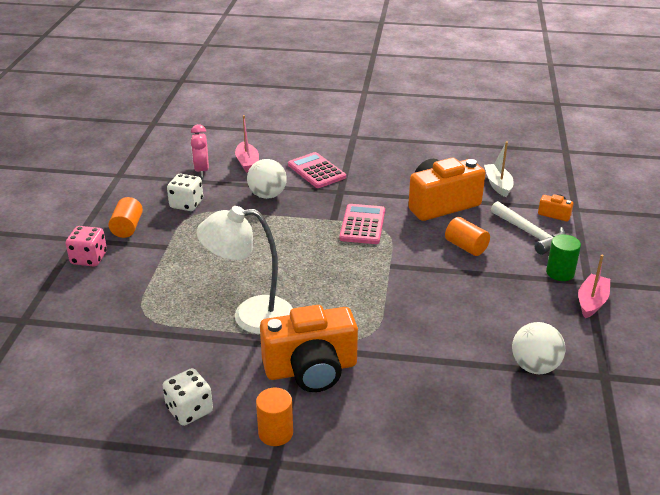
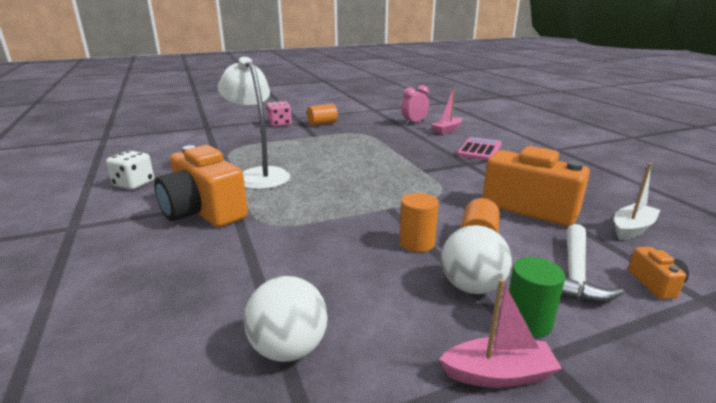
camera: 60 degrees right, 10 degrees down
(186, 204) = (369, 129): white dice -> none
(267, 195) = (418, 144): white ball -> white ball (472, 287)
(275, 433) = (112, 218): orange cylinder -> orange cylinder (417, 243)
(362, 225) = (434, 182): pink calculator -> none

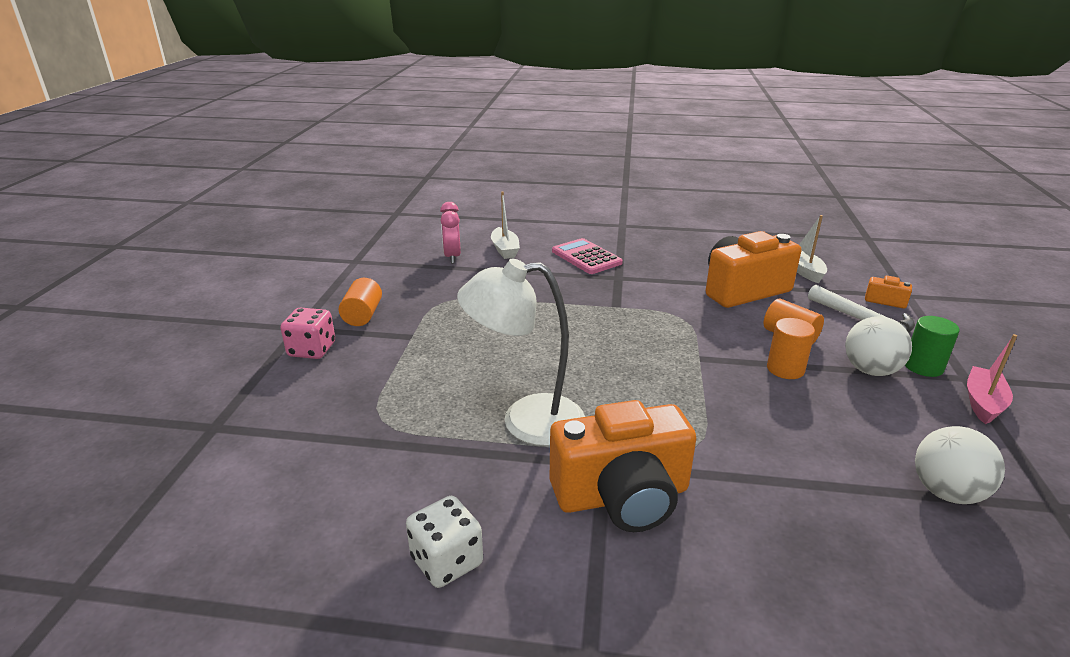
camera: 60 degrees left, 5 degrees up
(447, 130) = (505, 250): pink boat -> white boat

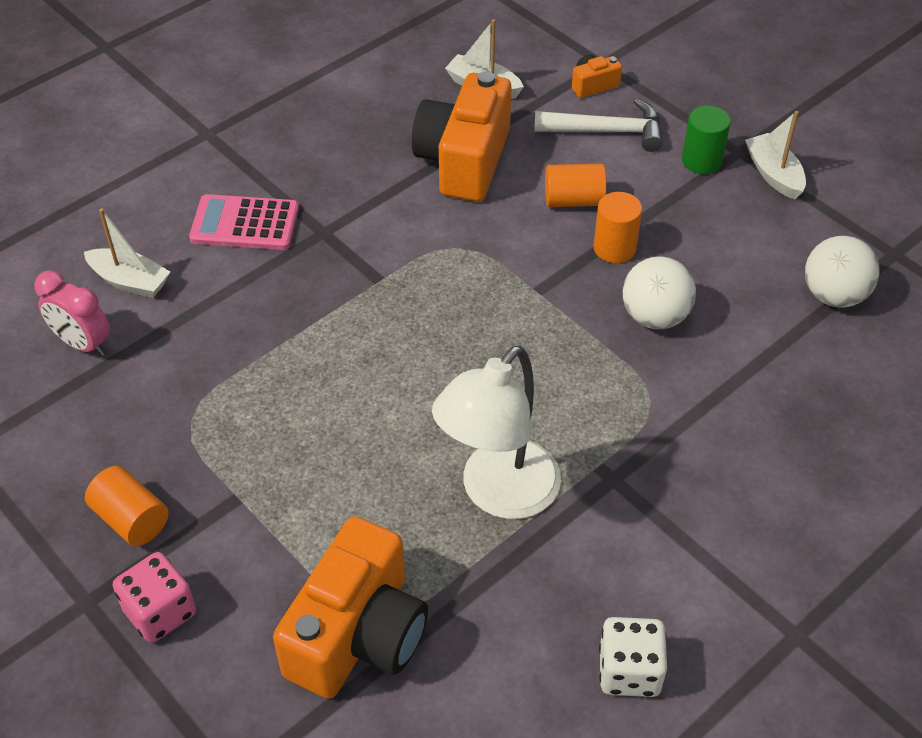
camera: 50 degrees left, 20 degrees up
(622, 496) = (662, 496): orange camera -> orange camera (358, 634)
(870, 370) = (672, 197): white ball -> white ball (655, 316)
(983, 403) = (773, 174): pink boat -> white boat

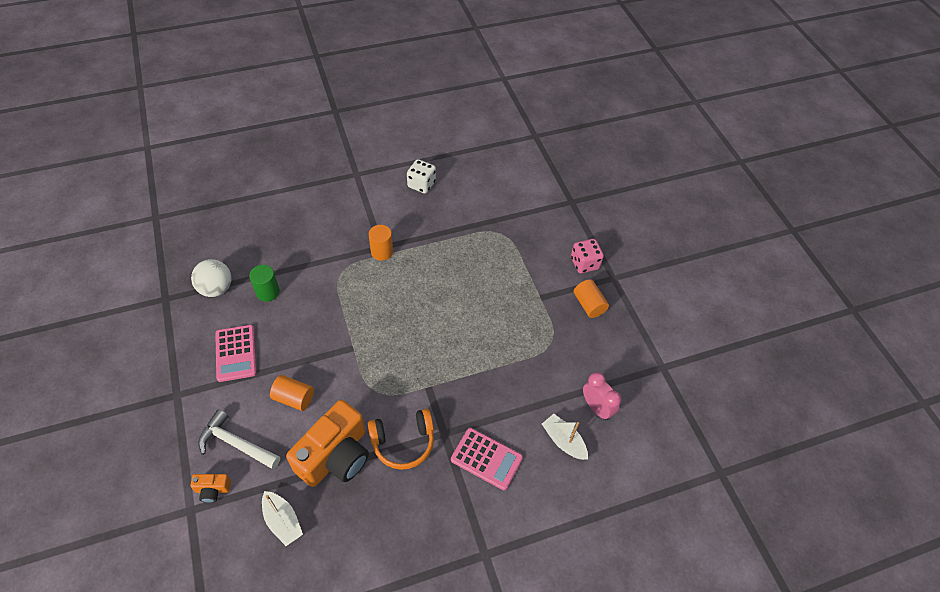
camera: 160 degrees left, 5 degrees up
(358, 634) = (511, 229): orange camera -> none
(378, 203) = (403, 442): none -> orange headphones
(498, 494) = (431, 258): white lamp -> none
(614, 248) = (296, 357): orange cylinder -> orange cylinder (382, 252)
(655, 316) = (307, 311): white ball -> none
(701, 161) = (202, 397): green cylinder -> green cylinder (268, 292)
(709, 222) = (236, 353): none -> pink calculator
(773, 174) = (173, 370): white boat -> none

